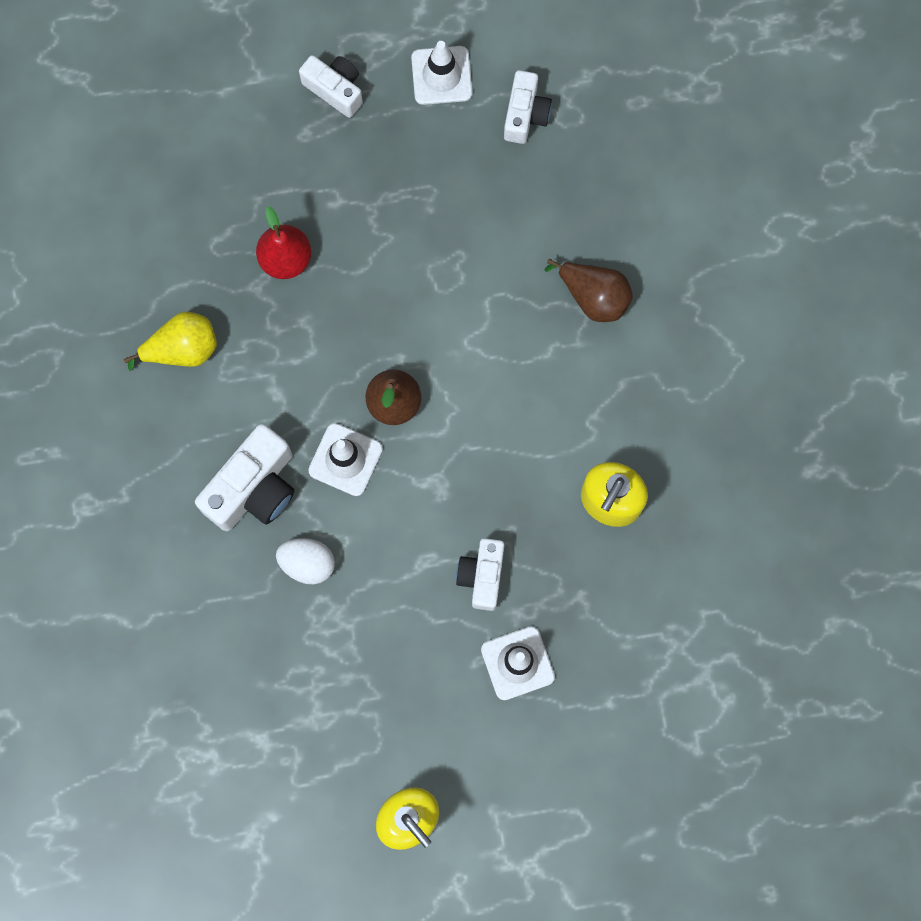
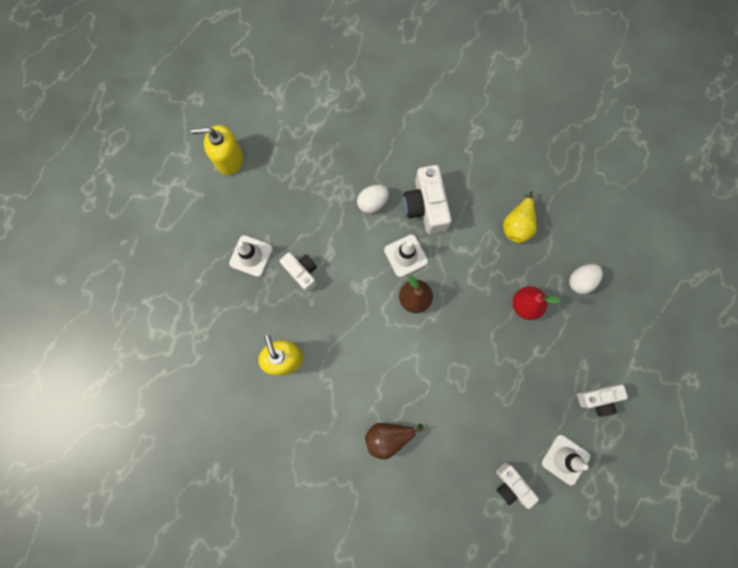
camera: 130 degrees right, 0 degrees up
(195, 215) = (580, 281): none -> white egg

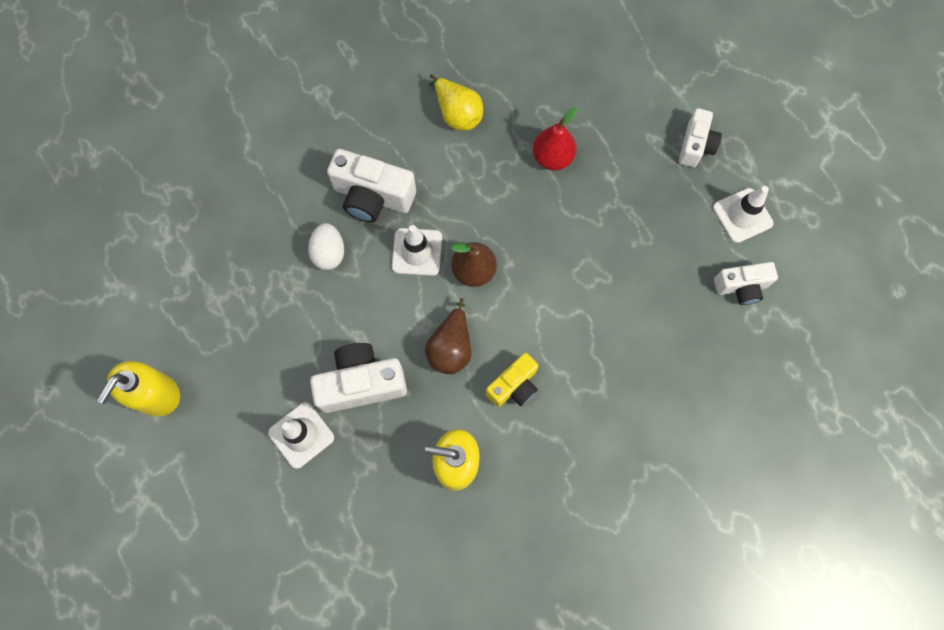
camera: 60 degrees left, 5 degrees down
(302, 272) = (361, 383): white camera -> white camera, size x1.57
(353, 367) = (514, 386): none -> yellow camera
(388, 437) = (617, 391): brown pear -> brown pear (451, 347)
(580, 281) = (559, 88): white egg -> none

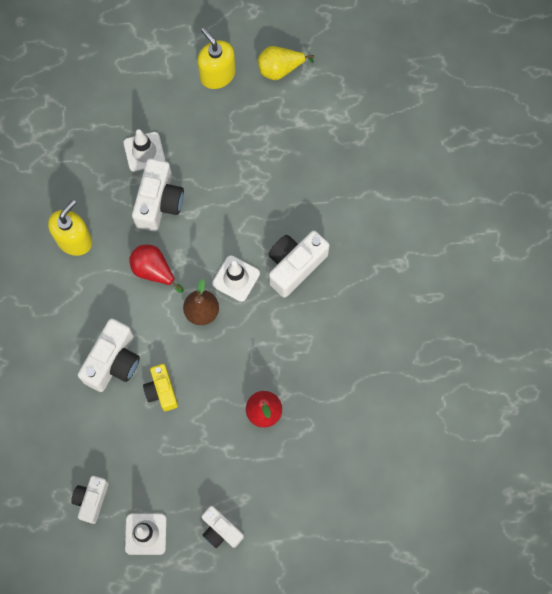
camera: 115 degrees right, 0 degrees up
(329, 253) = (264, 218): white egg -> none
(451, 347) = (154, 271): brown pear -> red pear
(457, 114) = (335, 357): yellow pear -> yellow pear (280, 69)
(514, 386) = (105, 300): yellow camera -> yellow camera (162, 391)
(581, 340) = (113, 362): none -> white camera

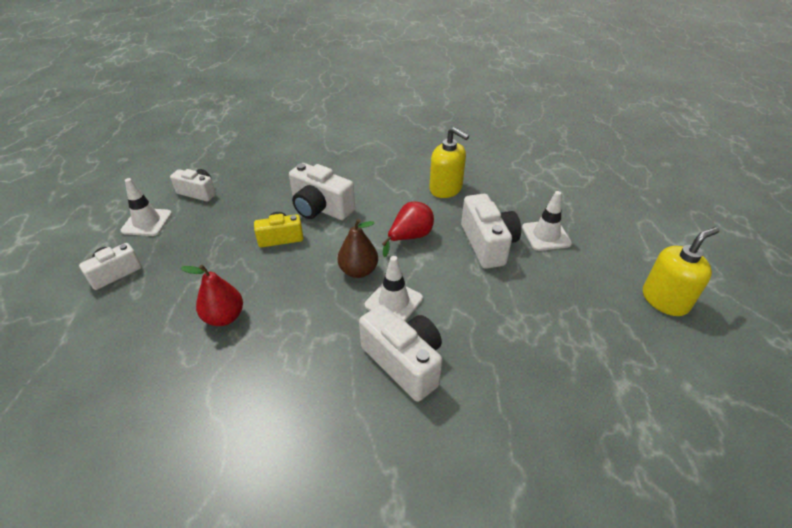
camera: 95 degrees right, 30 degrees down
(159, 202) = (487, 244): white camera -> white camera turned 120 degrees counterclockwise
(280, 69) = (700, 367): yellow pear -> none

